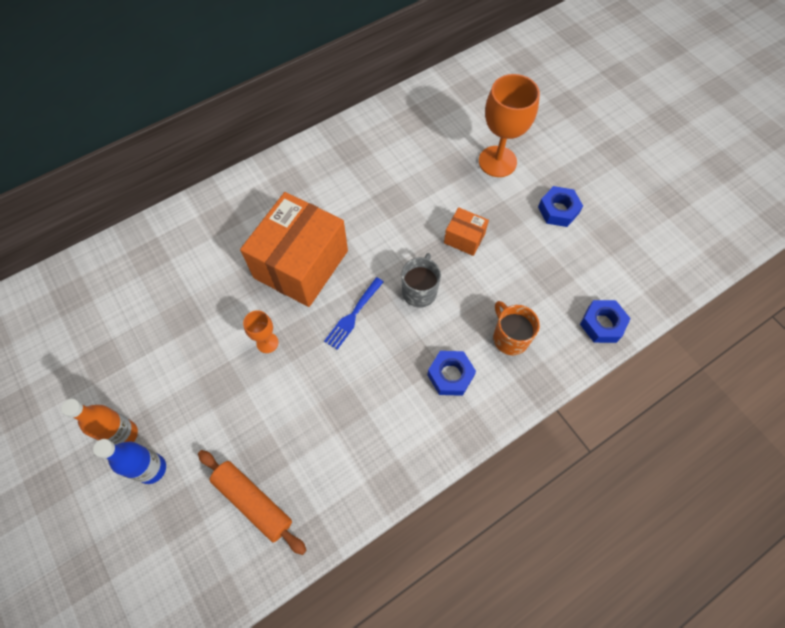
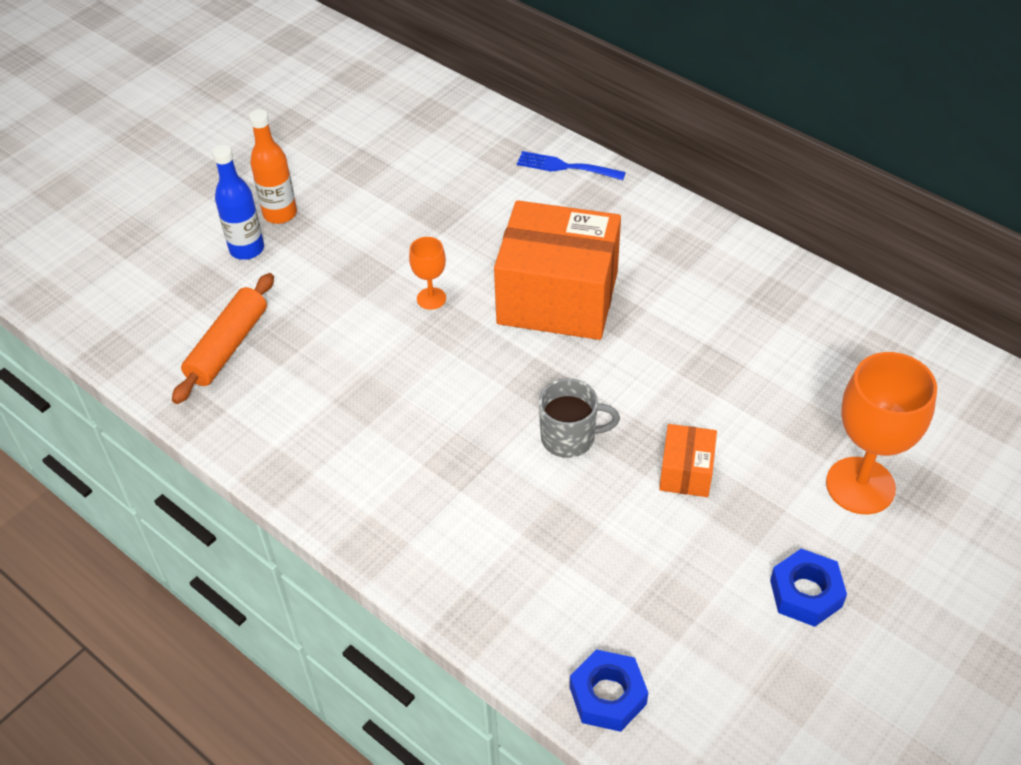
camera: 75 degrees right, 15 degrees down
(353, 315) = (502, 373): blue fork -> blue fork (566, 167)
(450, 375) = (449, 505): blue nut -> none
(510, 337) = (535, 567): orange mug -> none

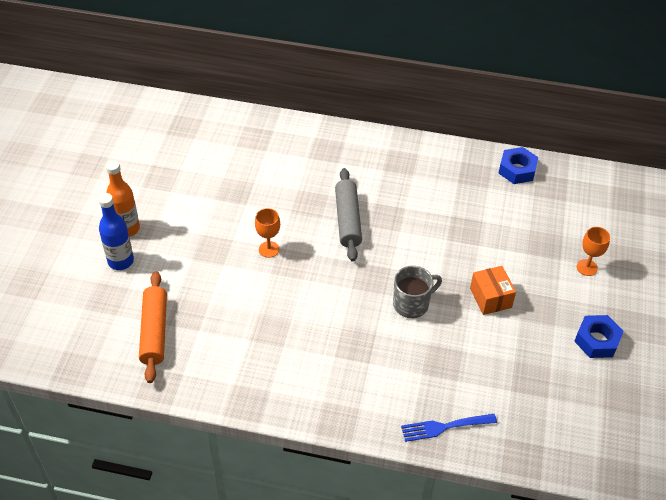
camera: 30 degrees left, 0 degrees up
(557, 298) = (347, 220): orange box -> grey rolling pin
(566, 167) = (297, 133): blue fork -> blue fork (444, 427)
(607, 696) = (531, 446): blue nut -> blue nut (517, 170)
(860, 485) = (587, 267): orange goblet -> orange goblet, size x0.49

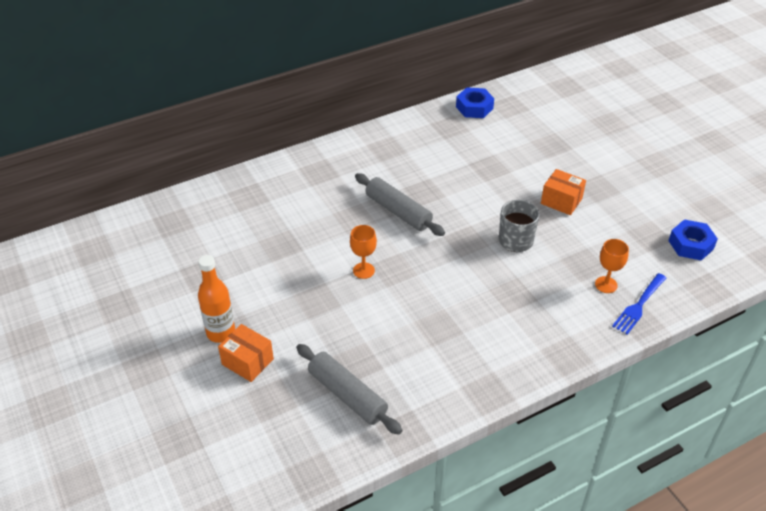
camera: 40 degrees left, 5 degrees down
(121, 261) = (247, 361): blue bottle -> orange box
(155, 331) = (347, 395): orange rolling pin -> grey rolling pin
(587, 267) = (594, 143): orange goblet -> orange goblet (606, 285)
(597, 340) = (656, 185): blue nut -> blue nut (690, 245)

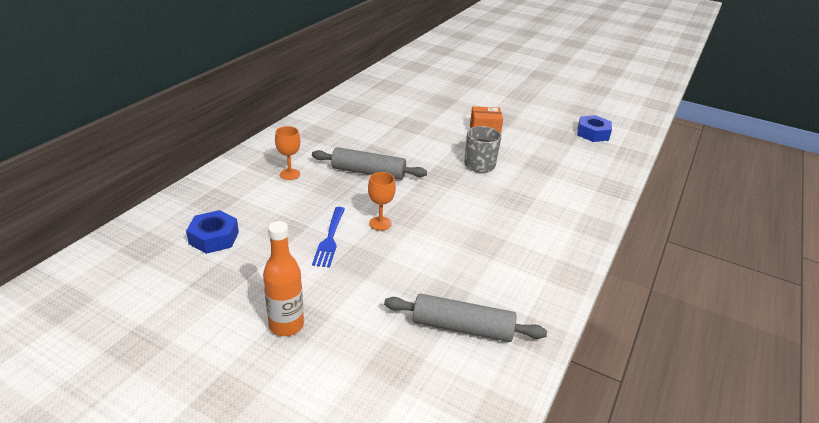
camera: 35 degrees left, 10 degrees down
(247, 361) = (338, 340): orange box -> none
(474, 108) = (362, 92): blue nut -> blue nut (214, 238)
(606, 285) = (569, 173): orange goblet -> orange goblet (289, 174)
(638, 305) = (603, 178): blue fork -> blue fork (330, 239)

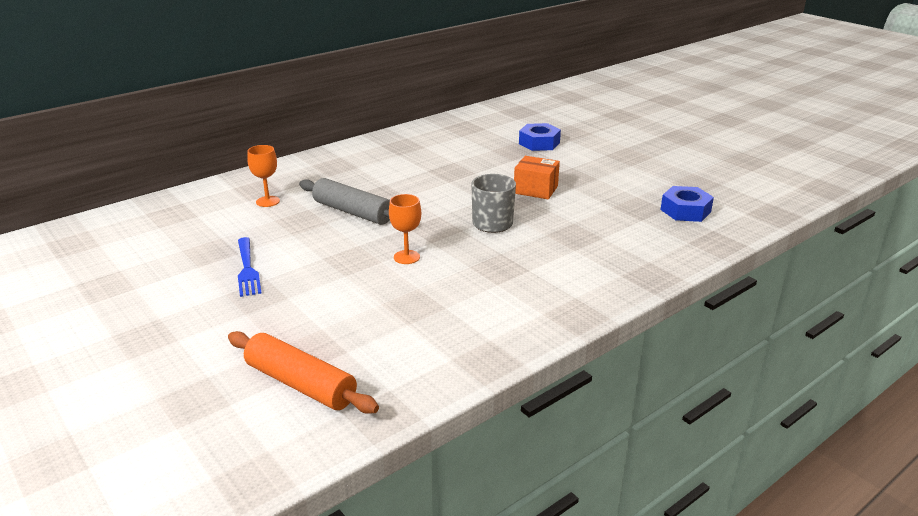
camera: 25 degrees right, 5 degrees down
(214, 238) = (138, 247): blue nut -> blue nut (539, 143)
(286, 325) = (126, 339): orange bottle -> none
(330, 239) = (247, 269): blue fork -> blue fork turned 45 degrees counterclockwise
(380, 223) = (315, 264): orange goblet -> orange goblet (406, 257)
(462, 327) = (301, 384): grey rolling pin -> orange rolling pin

